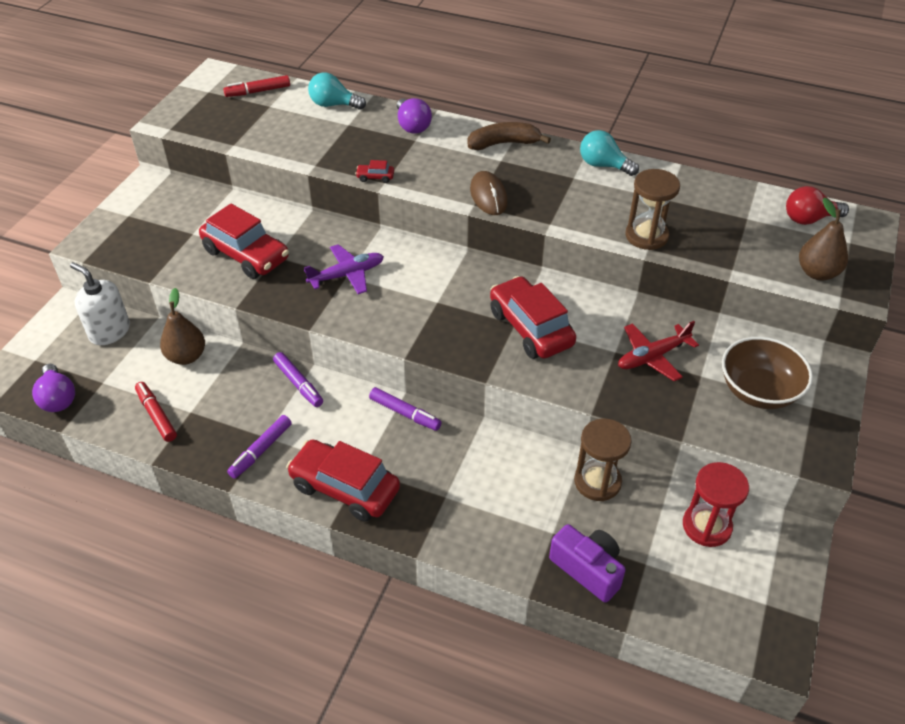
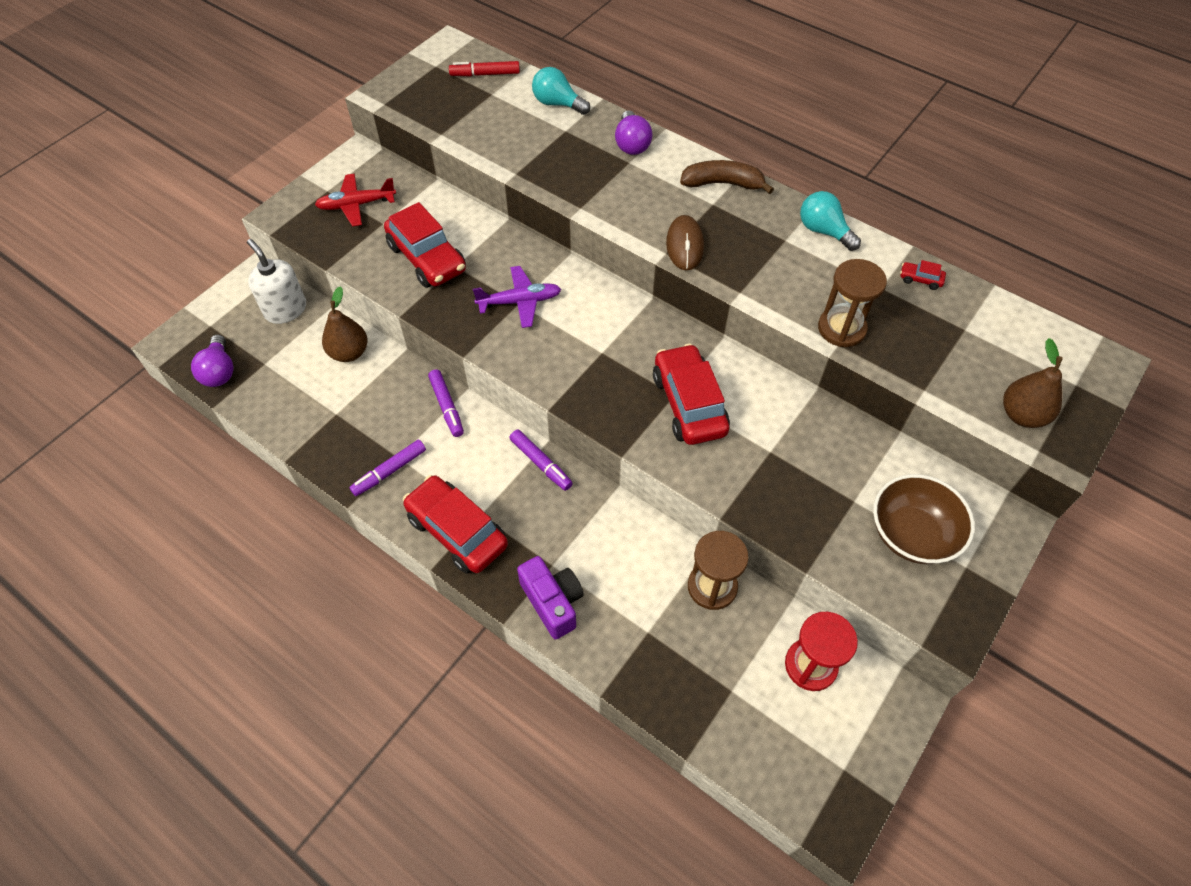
camera: 15 degrees right, 10 degrees up
(156, 415) = (303, 410): red marker -> none
(375, 177) = (573, 200): red car -> red car (920, 279)
(588, 569) = (670, 681): purple camera -> purple camera (552, 602)
(652, 357) = (808, 466): red plane -> red plane (356, 205)
(809, 219) = (1037, 345): red light bulb -> none

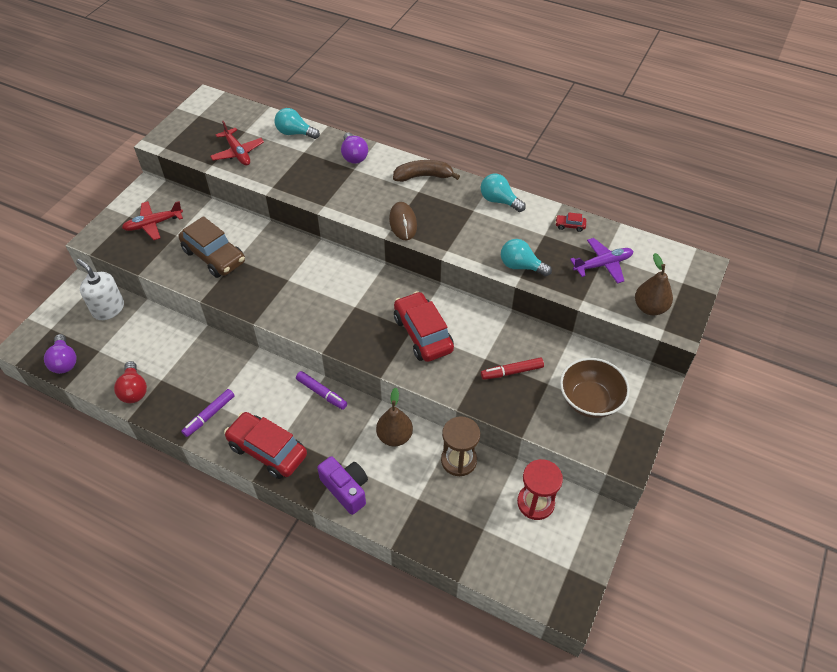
camera: 10 degrees left, 5 degrees down
(299, 422) = (134, 390): none -> red light bulb
(349, 353) = (163, 334): brown pear -> brown pear (394, 436)
(427, 258) = (214, 256): red car -> brown car
(447, 406) = (245, 362): purple marker -> none
(477, 122) = (237, 153): none -> red plane
(485, 74) = (237, 117): red marker -> red marker (512, 372)
(520, 302) = (289, 279): purple plane -> purple plane (603, 265)
(841, 328) = (521, 266): brown hourglass -> turquoise light bulb

